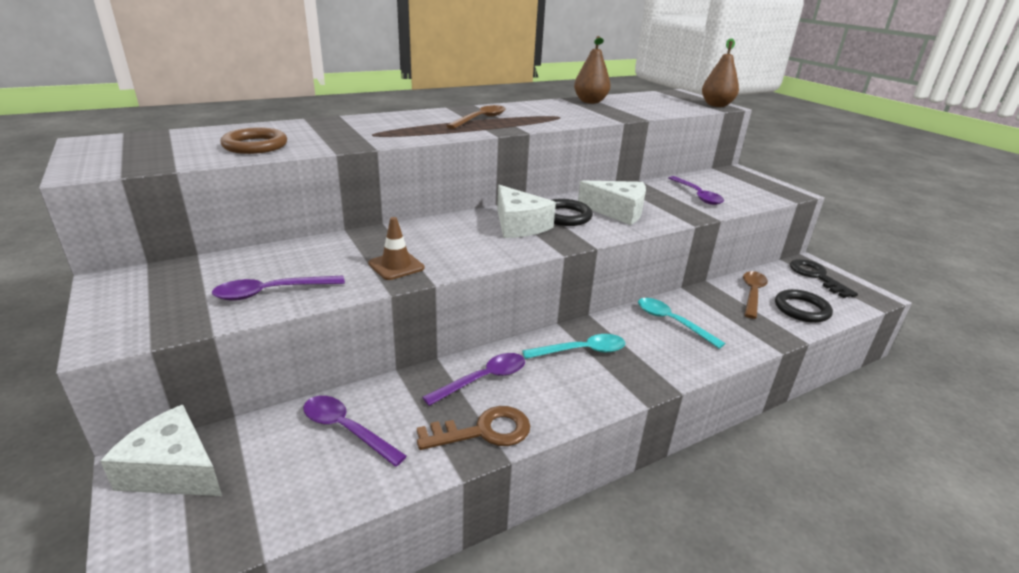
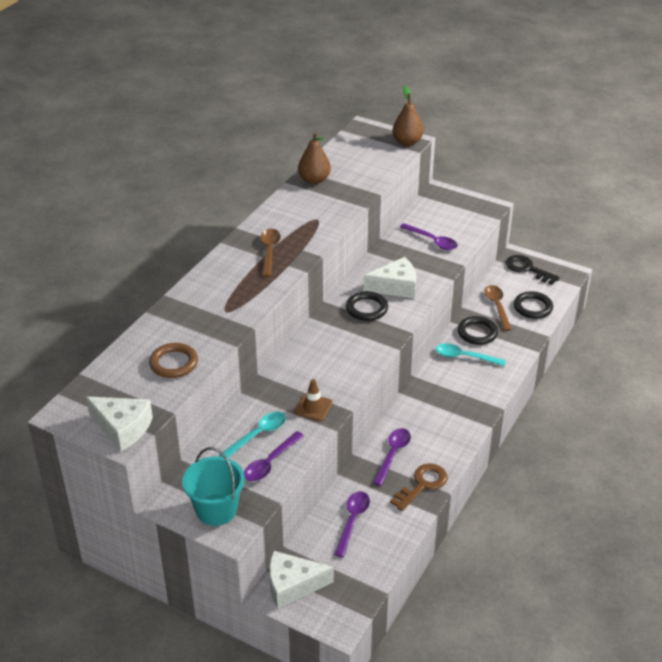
camera: 30 degrees left, 10 degrees up
(140, 309) = (216, 510): none -> turquoise bucket
(346, 429) = (352, 521): purple spoon -> purple spoon turned 105 degrees clockwise
(519, 225) = (346, 333): white cheese -> white cheese (123, 428)
(581, 351) = (429, 407): turquoise spoon -> turquoise spoon (258, 435)
(707, 307) = (477, 333): none -> black ring

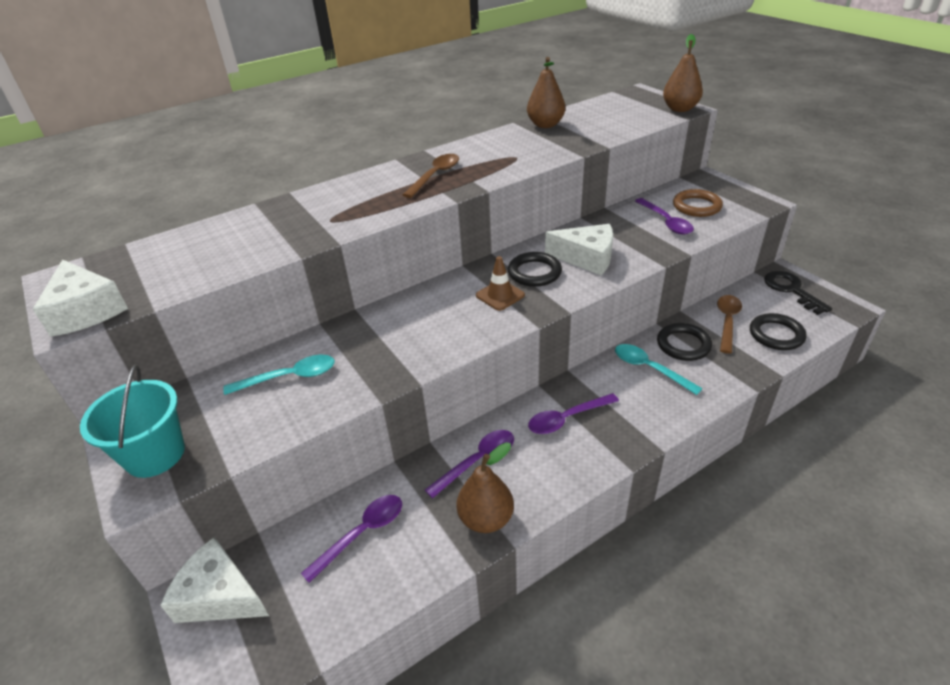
camera: 30 degrees right, 0 degrees up
(174, 363) = (218, 258): brown ring -> brown ring (696, 206)
(270, 463) = (270, 417): purple spoon -> purple spoon (567, 419)
(313, 407) = (379, 365): brown traffic cone -> brown traffic cone (500, 295)
(422, 485) = (486, 519): brown key -> brown pear

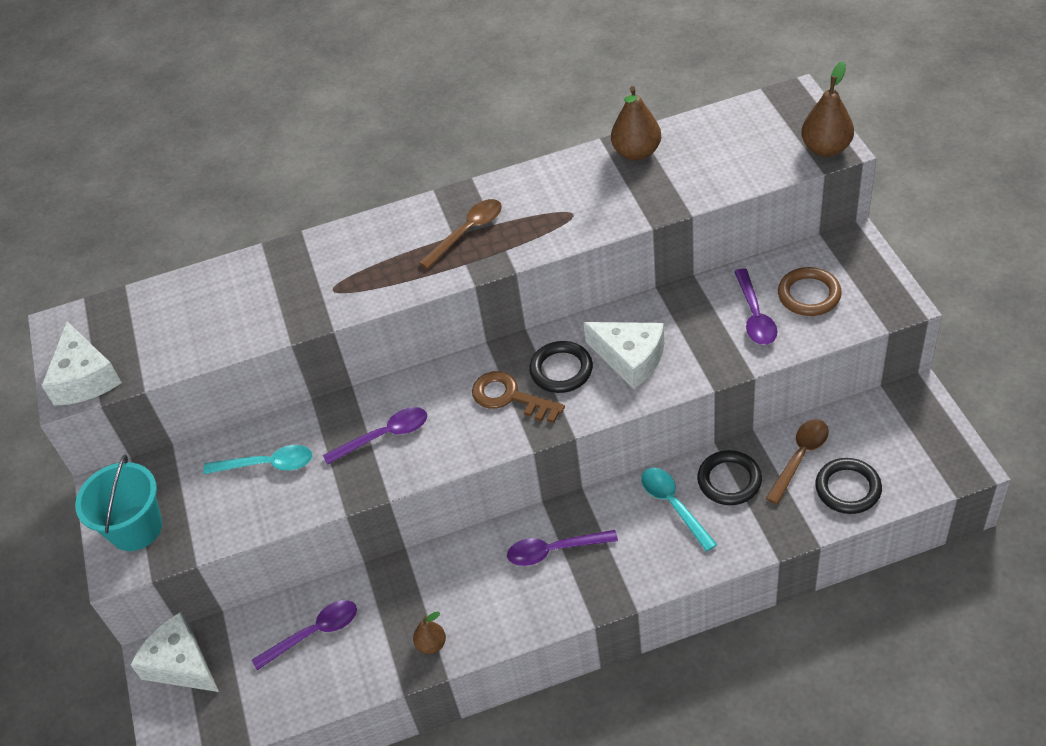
camera: 20 degrees right, 10 degrees up
(477, 461) = (444, 581): purple spoon -> purple spoon (384, 436)
(486, 519) = (431, 644): brown pear -> brown pear, size x0.58
(500, 295) = (510, 397): brown traffic cone -> brown key
(791, 290) = (910, 424): black key -> none

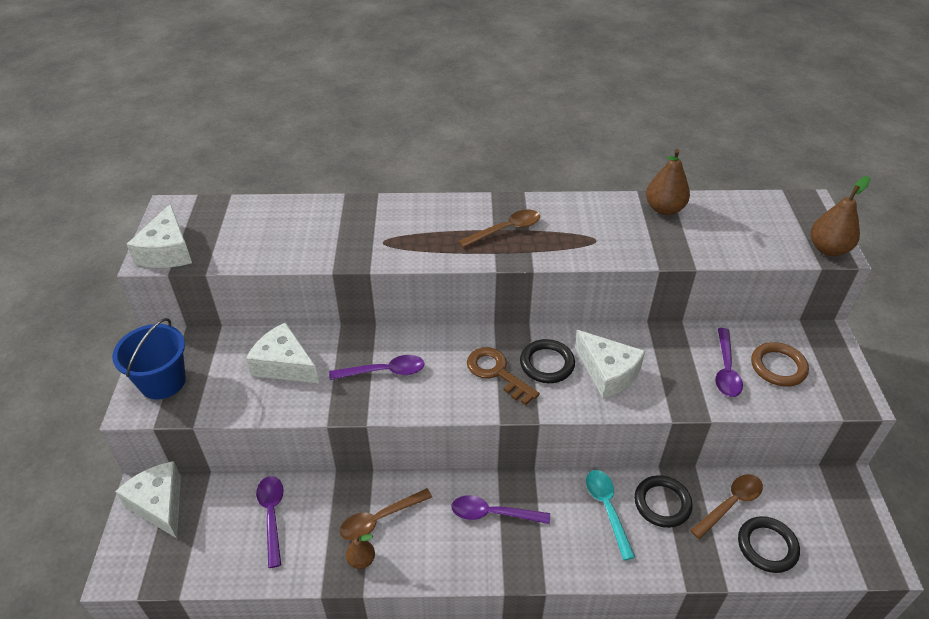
camera: 10 degrees right, 5 degrees down
(136, 528) = (163, 382): turquoise bucket -> blue bucket
(267, 464) = (284, 364): turquoise spoon -> white cheese
(314, 633) = (272, 515): purple spoon -> purple spoon turned 90 degrees counterclockwise
(434, 597) = (379, 519): none -> brown spoon

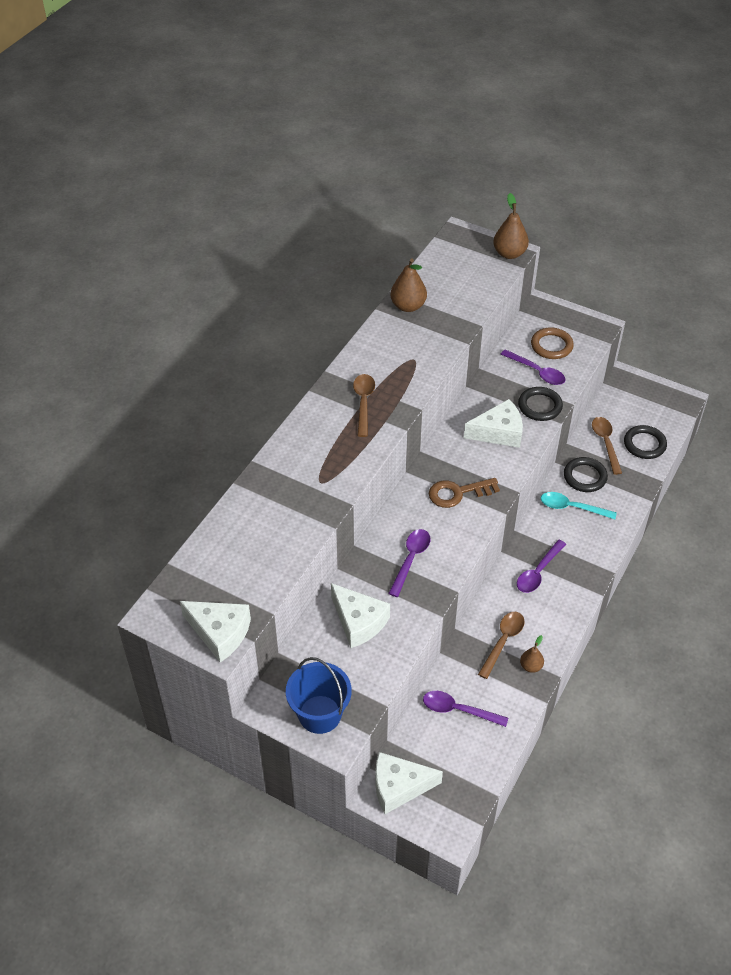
camera: 60 degrees left, 5 degrees up
(284, 364) = (358, 622): white cheese -> white cheese turned 105 degrees counterclockwise
(379, 519) = (503, 641): brown spoon -> brown spoon turned 150 degrees counterclockwise
(547, 364) = (468, 461): black ring -> black ring (540, 406)

